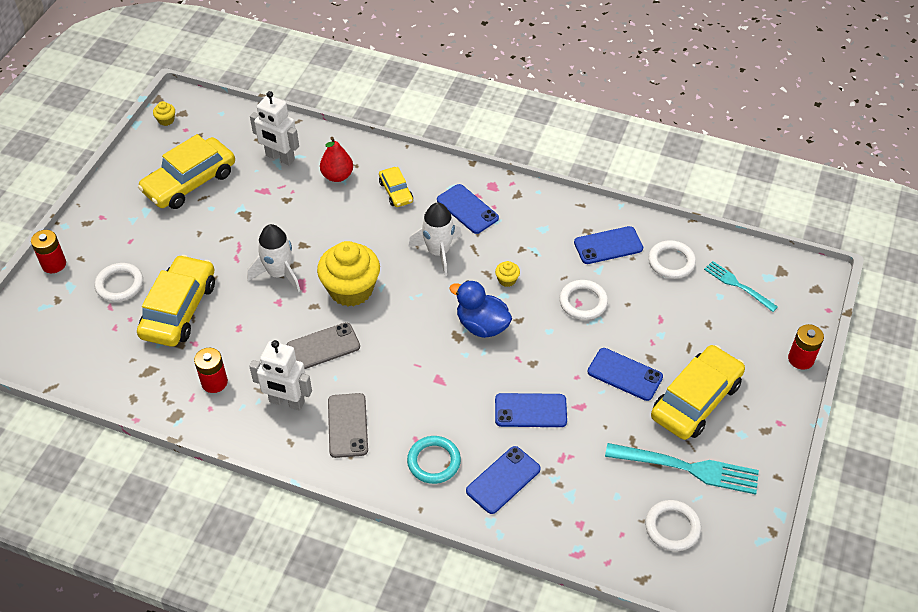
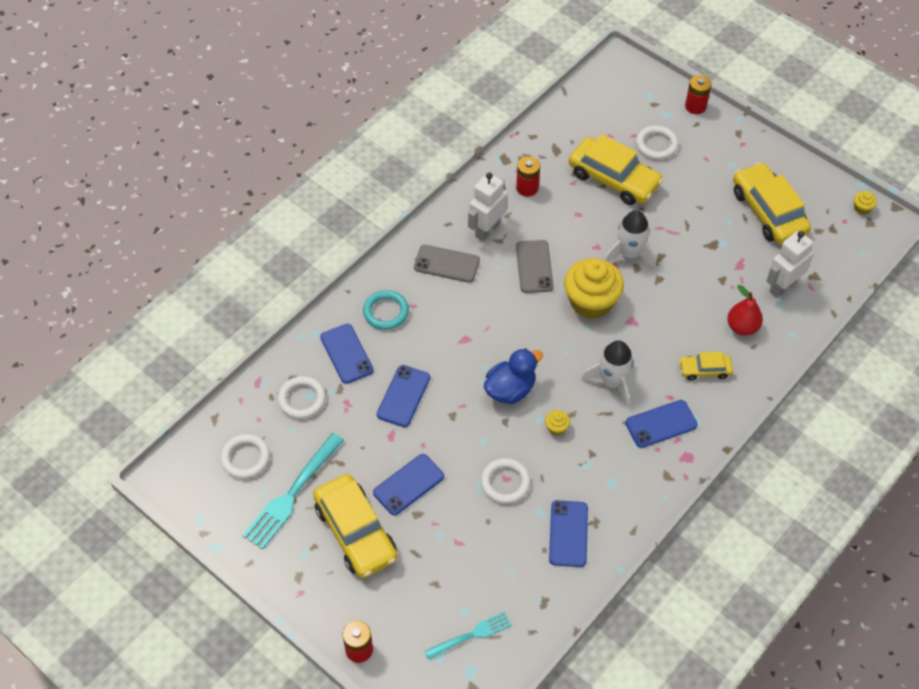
camera: 110 degrees right, 5 degrees up
(671, 262) = (525, 584): white ring -> white ring (302, 399)

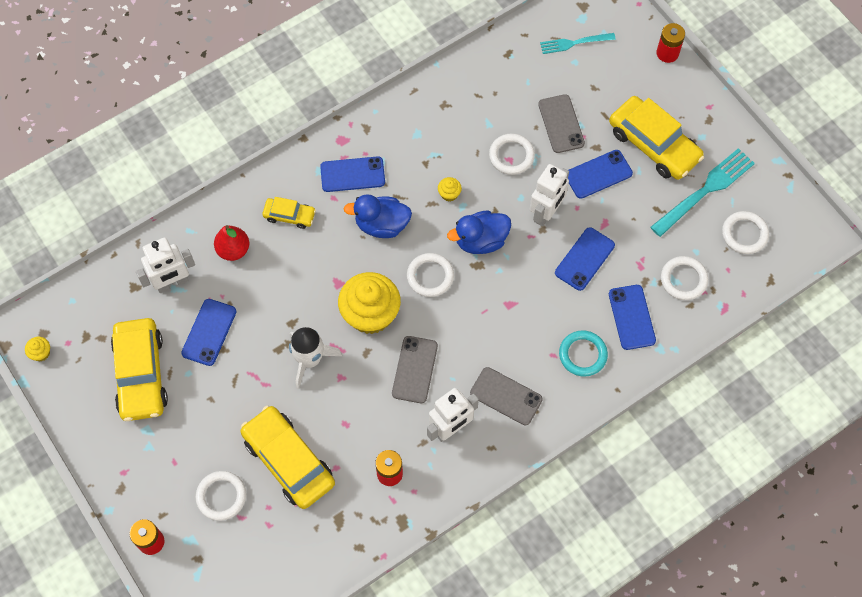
camera: 165 degrees left, 10 degrees up
(355, 532) = (653, 144): yellow car -> yellow car turned 150 degrees clockwise
(453, 432) = (546, 213): none -> white robot
(461, 531) = (561, 124): none -> grey phone
(548, 346) = (430, 276): none -> white ring
(568, 533) = (470, 101): blue phone -> blue phone (209, 332)
(612, 382) = (381, 225): white rocket -> blue duck

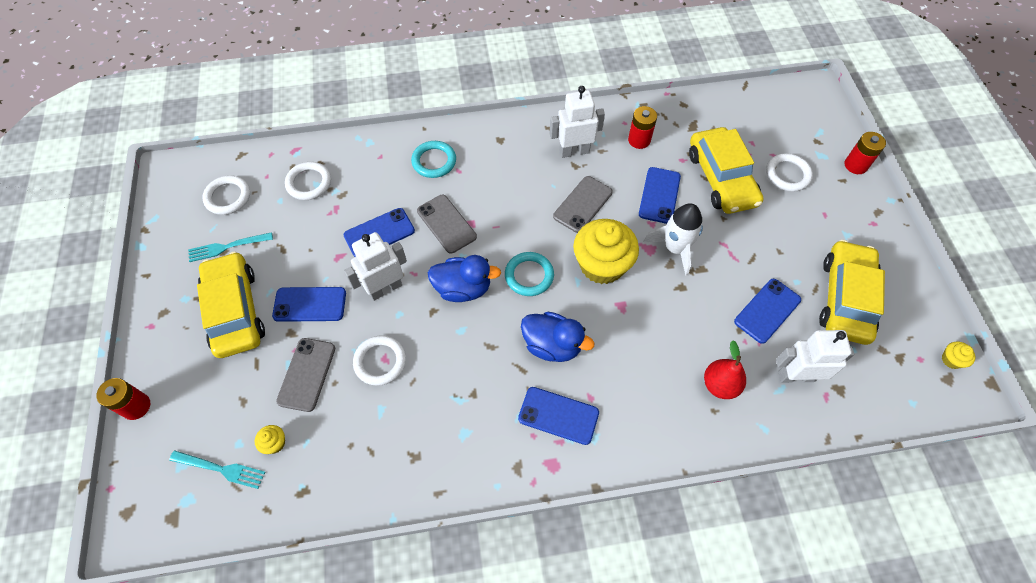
camera: 155 degrees left, 5 degrees down
(289, 216) = (646, 397): yellow car -> none
(430, 276) = (529, 276): white ring -> turquoise ring
(449, 194) = (467, 348): yellow cupcake -> yellow cupcake (275, 443)
(506, 396) = (516, 156): grey phone -> grey phone (446, 224)
(631, 317) = (374, 172): blue phone -> blue phone (659, 195)
(705, 190) = (227, 247): turquoise fork -> turquoise fork, size x0.61

